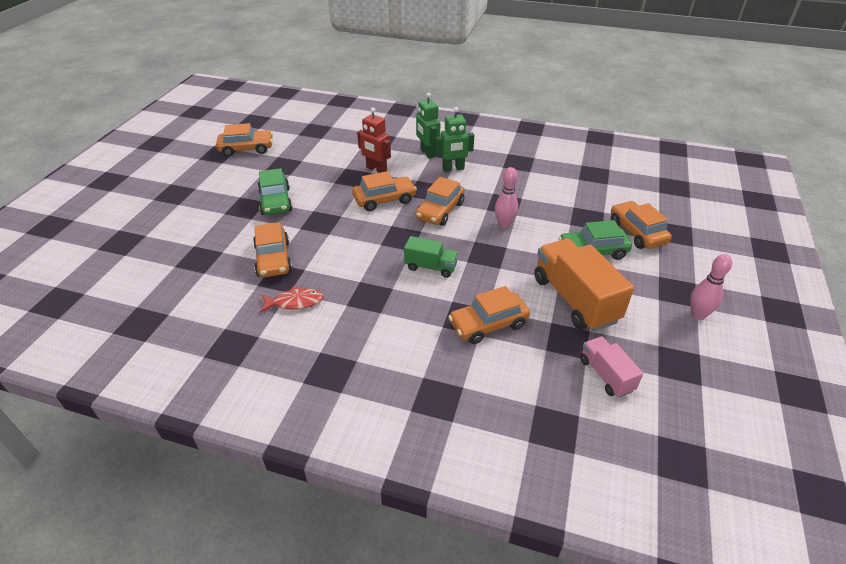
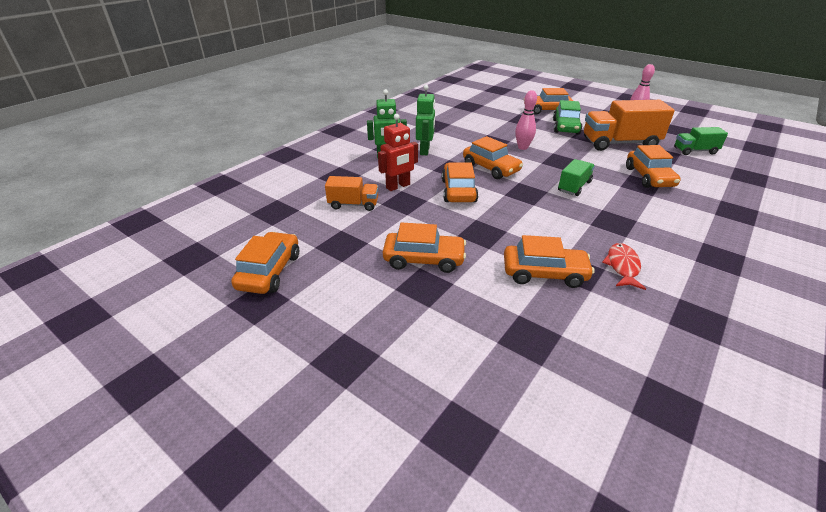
camera: 70 degrees left, 5 degrees down
(275, 201) = (424, 259): green car -> orange car
(338, 157) = (353, 204): none -> orange truck
(606, 375) = (695, 151): pink truck -> green truck

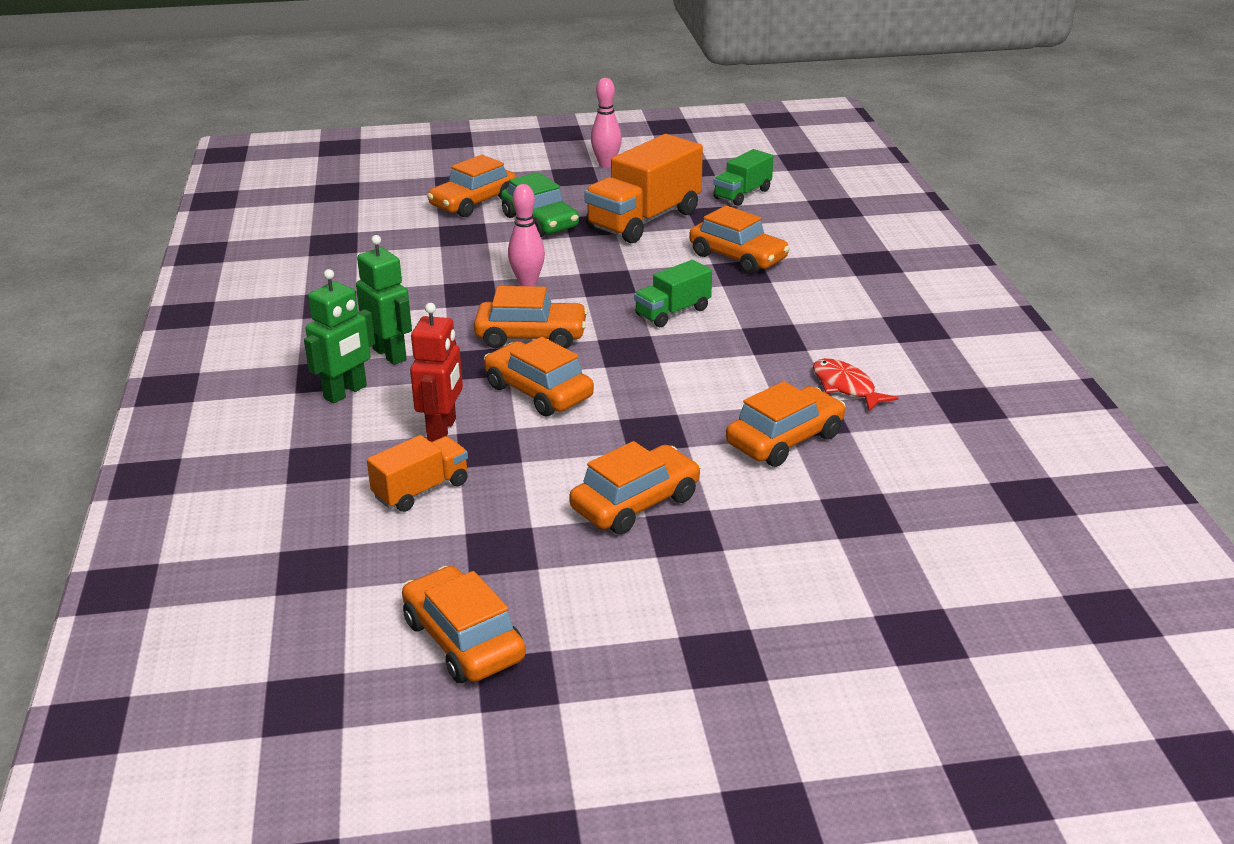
camera: 45 degrees left, 5 degrees down
(574, 186) = (672, 312): green truck -> green truck turned 120 degrees counterclockwise

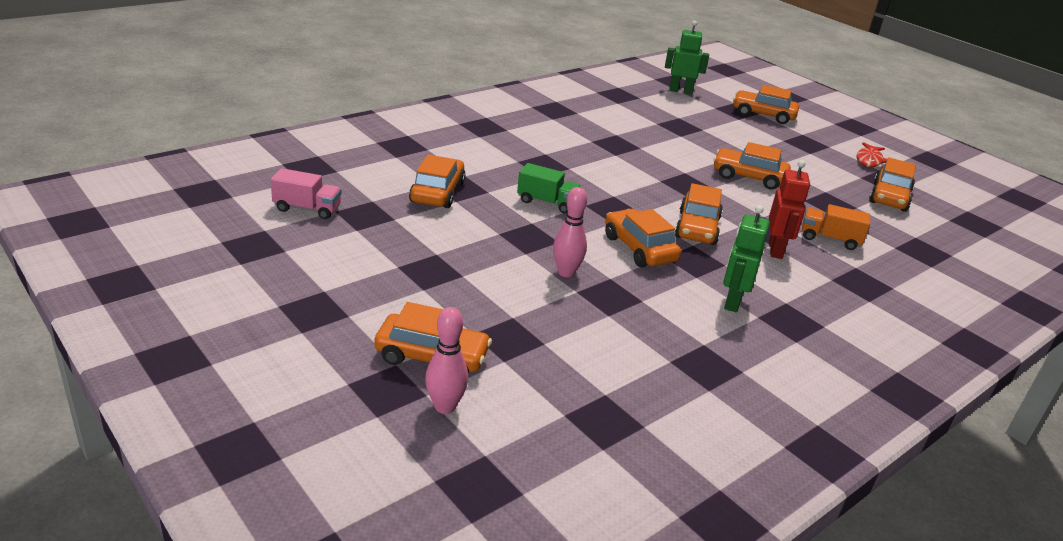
camera: 125 degrees left, 0 degrees up
(345, 392) = (795, 302): green robot -> green robot (680, 91)
(442, 429) = (776, 250): red robot -> red robot turned 120 degrees clockwise
(540, 222) = (446, 299): green car -> none
(606, 164) = (270, 297): pink bowling pin -> pink bowling pin (445, 407)
(644, 220) = (400, 245): orange truck -> none
(742, 194) = (307, 209): green truck -> pink truck
(785, 439) = (645, 149): orange car -> orange car (763, 115)
(846, 387) = (575, 139): red fish -> red fish (869, 160)

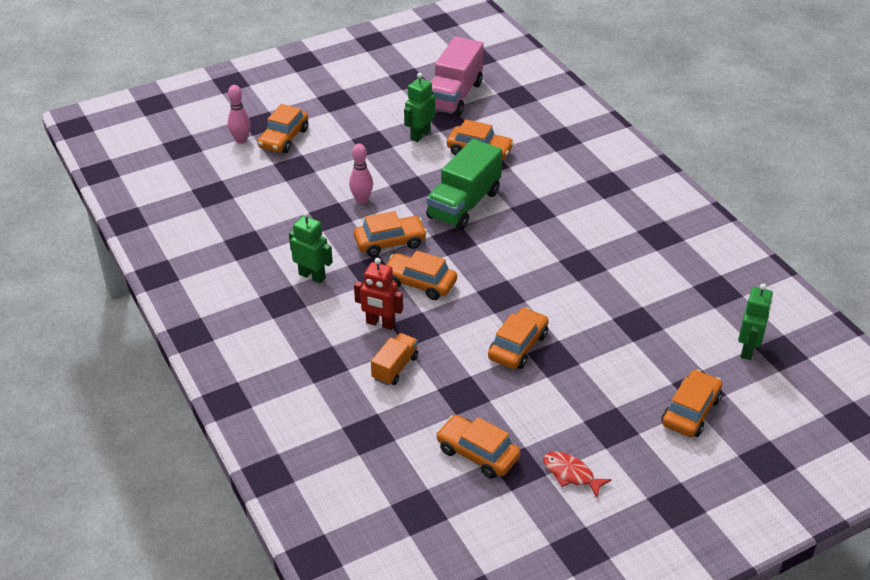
camera: 105 degrees right, 10 degrees up
(307, 209) = (454, 96): pink truck -> pink truck, size x1.84
(406, 233) = (420, 135): none -> green robot
(547, 202) = (464, 204): green truck -> green truck, size x1.84

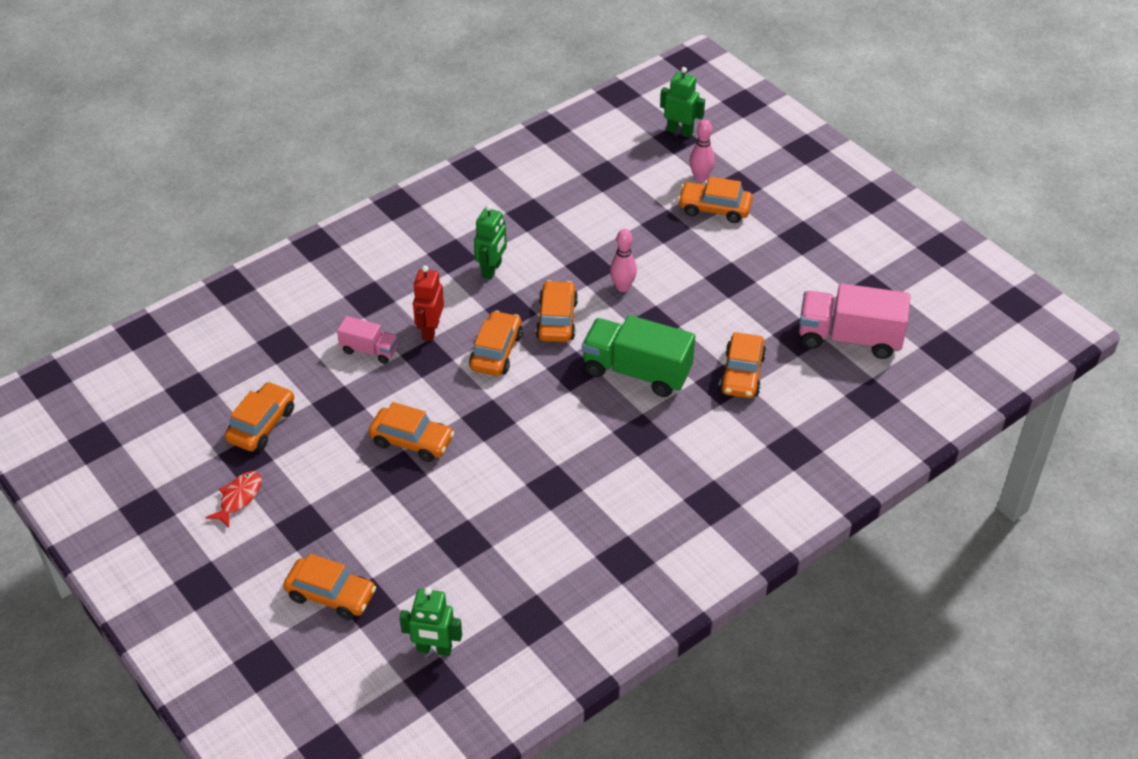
camera: 80 degrees right, 5 degrees up
(390, 242) = (557, 319): orange car -> orange car turned 150 degrees counterclockwise
(395, 368) = (369, 350): orange truck -> pink truck
(420, 135) = (757, 317): green robot -> green robot (680, 131)

